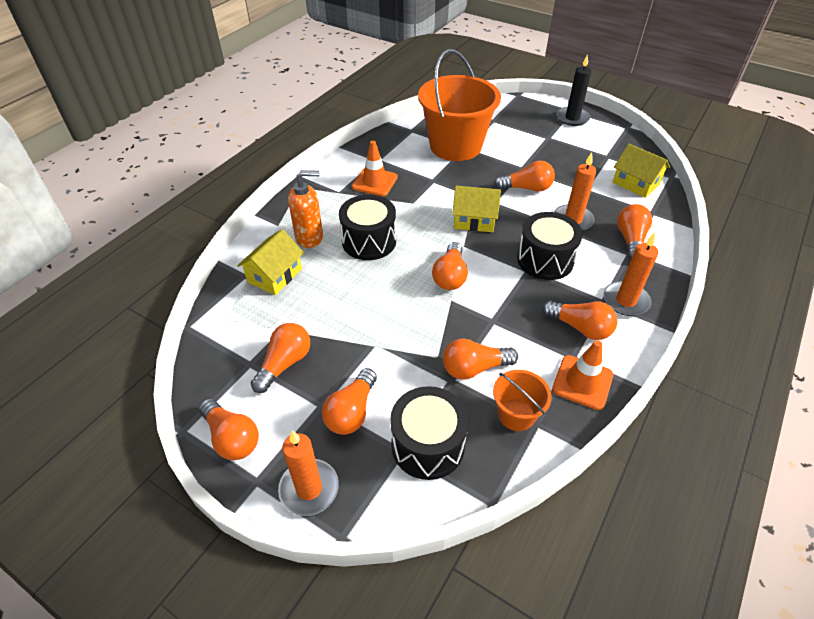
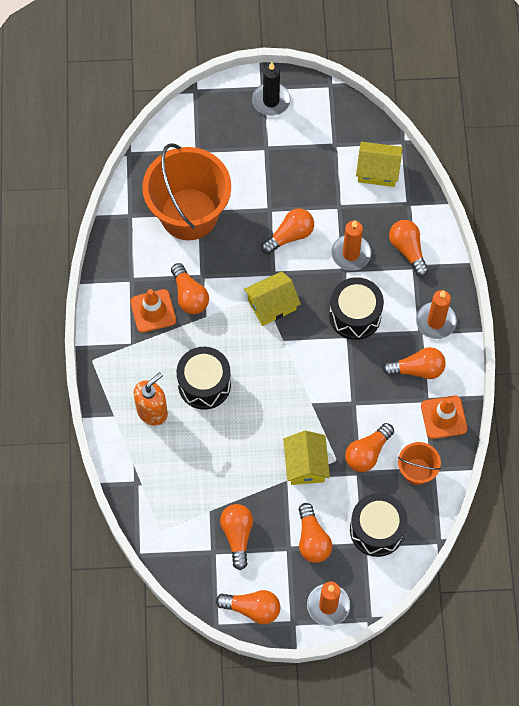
camera: 35 degrees left, 20 degrees up
(275, 275) = (160, 467): yellow house -> yellow house (305, 464)
(450, 276) = (294, 380): orange light bulb -> orange light bulb (189, 296)

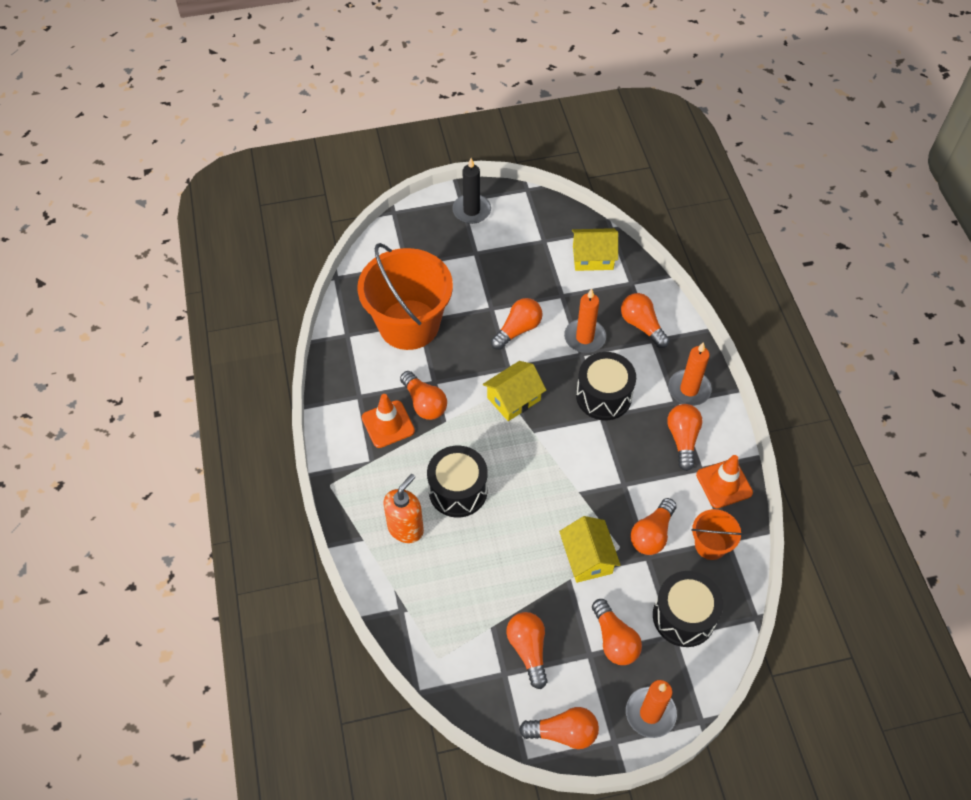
camera: 10 degrees left, 10 degrees down
(417, 369) = (683, 439): orange light bulb -> orange light bulb turned 75 degrees counterclockwise

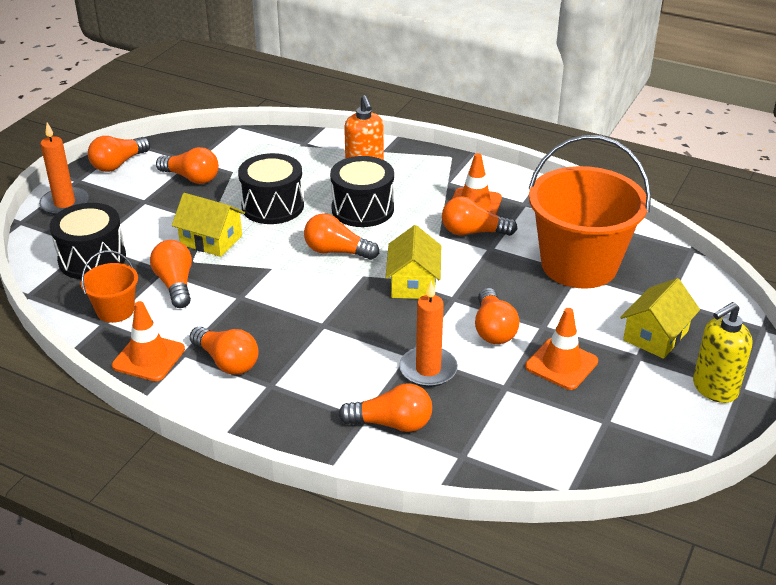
camera: 130 degrees right, 20 degrees down
(471, 210) = (714, 388): black candle -> yellow soap dispenser
(517, 282) = (561, 364): none -> orange traffic cone
(593, 257) = (536, 447): yellow house -> yellow house (655, 335)
(603, 396) = (342, 340): black drum -> black drum (272, 206)
(614, 640) = (134, 217): orange light bulb -> orange light bulb (337, 251)
(689, 389) = (271, 405): orange candle -> none

